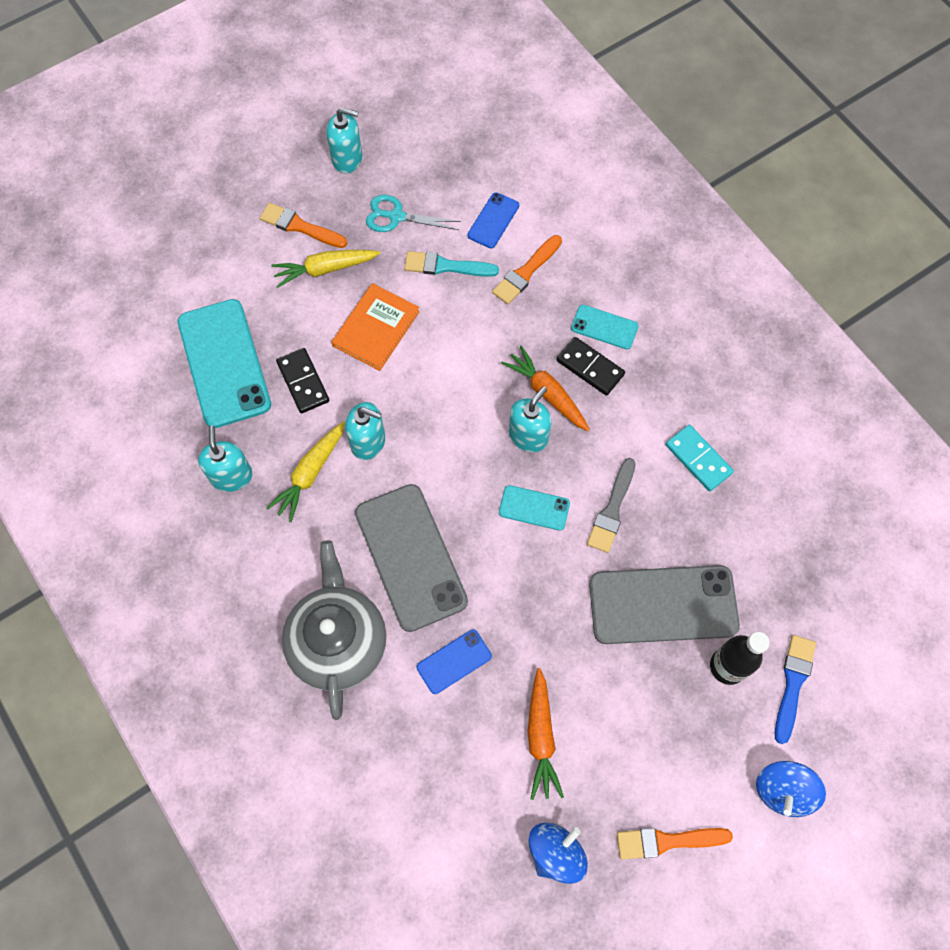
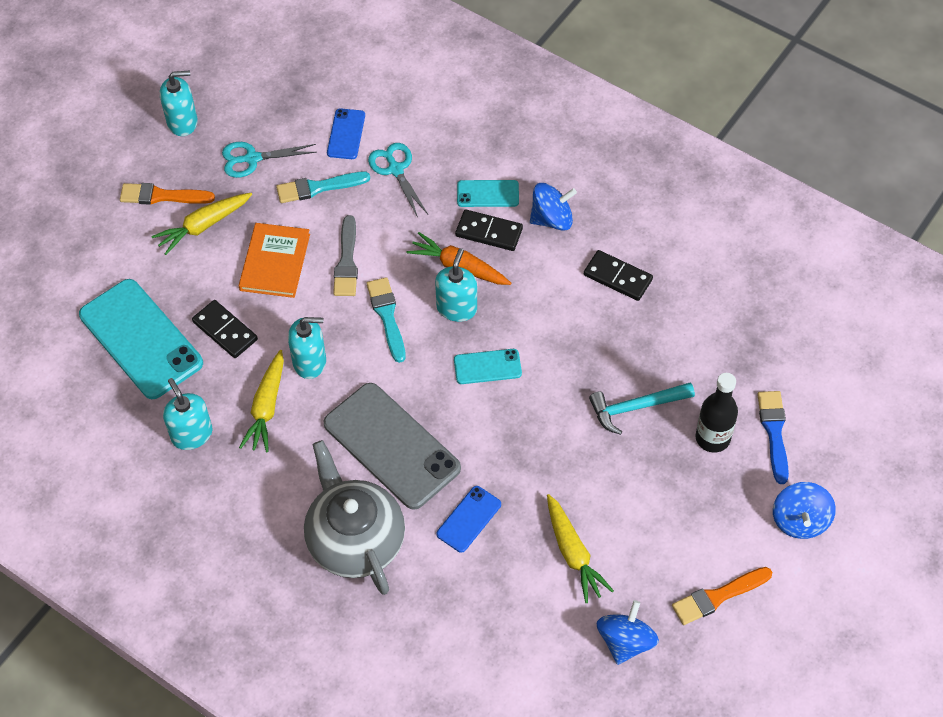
camera: 20 degrees left, 10 degrees down
(459, 421) = (387, 316): none -> turquoise brush
(526, 272) = (395, 169): orange brush -> turquoise scissors
(541, 737) = (573, 553): orange carrot -> yellow carrot
(612, 509) = (558, 344): grey brush -> grey brush (347, 261)
(656, 375) = (552, 219): none -> blue spinning top
(663, 605) = (636, 407): grey phone -> turquoise hammer
(698, 459) = (618, 277): turquoise domino -> black domino

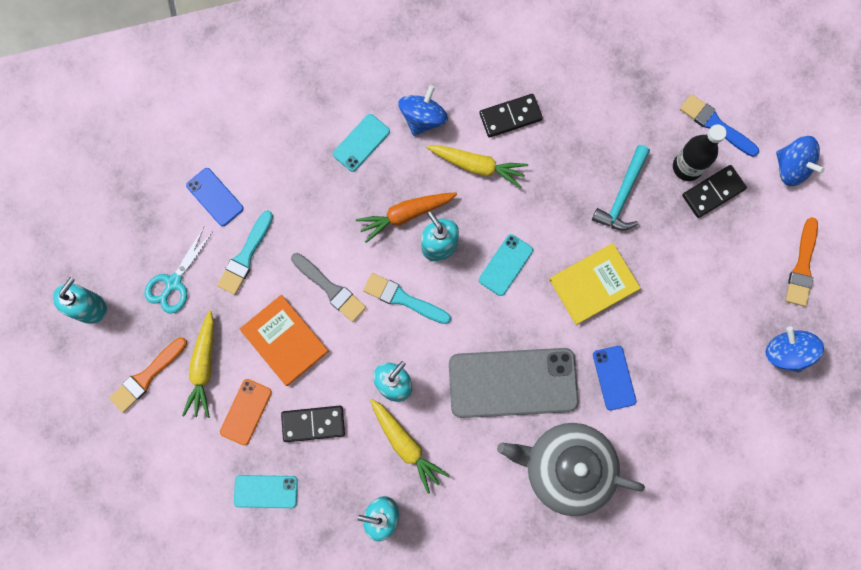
camera: 50 degrees left, 20 degrees up
(141, 339) = (266, 491): turquoise phone -> turquoise phone, size x0.48
(193, 279) = (246, 412): none -> orange phone
(395, 169) = (280, 188): turquoise scissors -> none
(489, 232) = (395, 170): black domino -> black domino (713, 192)
(535, 443) = (593, 284): none -> yellow book
(573, 553) = (696, 331): yellow carrot -> yellow carrot (477, 166)

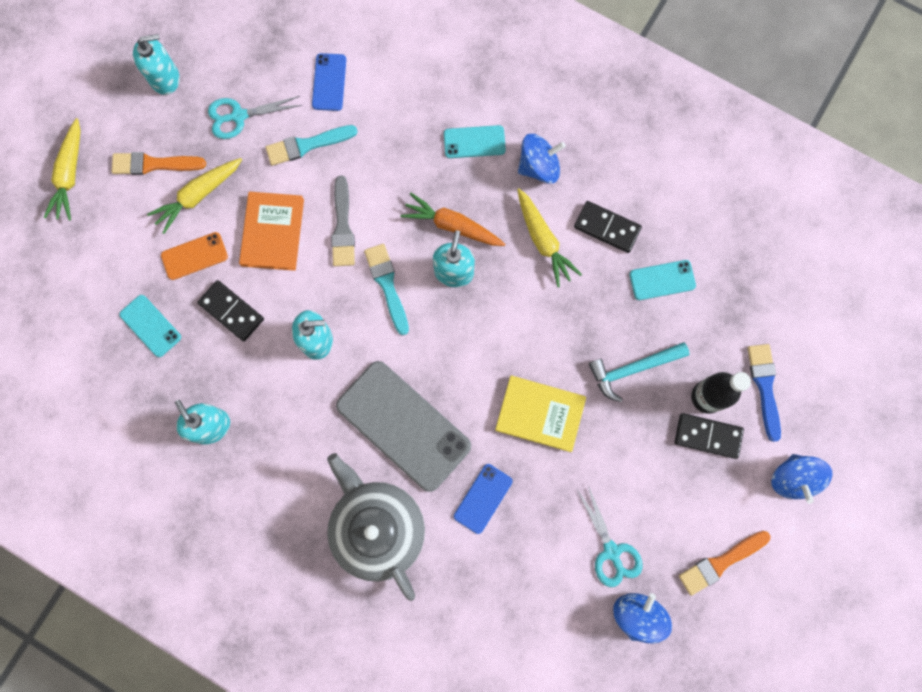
camera: 45 degrees right, 0 degrees up
(406, 445) = (280, 392): yellow carrot -> yellow carrot (70, 175)
(505, 265) = (488, 334): turquoise phone -> turquoise phone (662, 280)
(729, 328) = (611, 551): none -> turquoise scissors

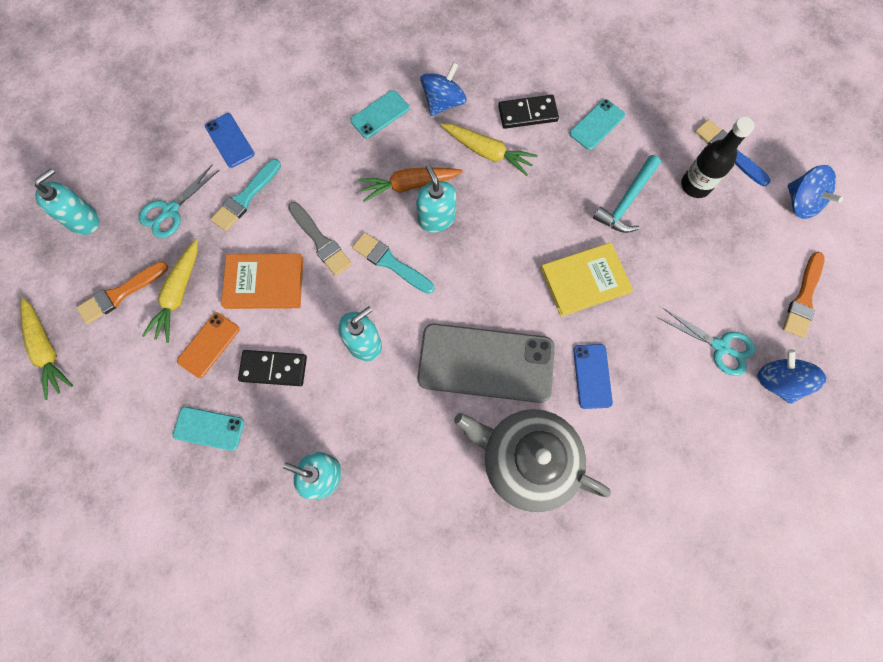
camera: 35 degrees left, 5 degrees down
(272, 232) = (264, 282): orange book -> orange book turned 60 degrees counterclockwise
(707, 436) = (719, 213): black domino -> none

